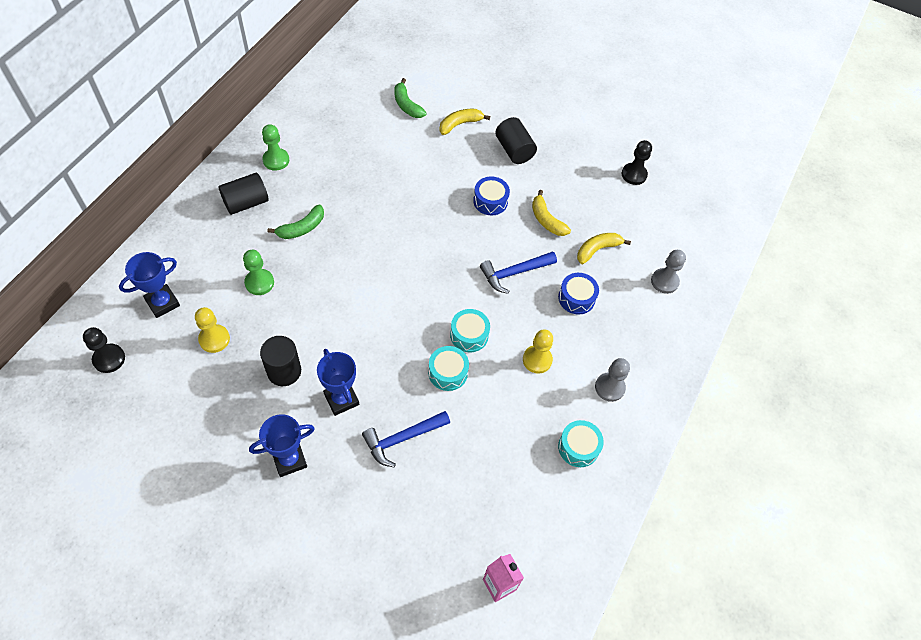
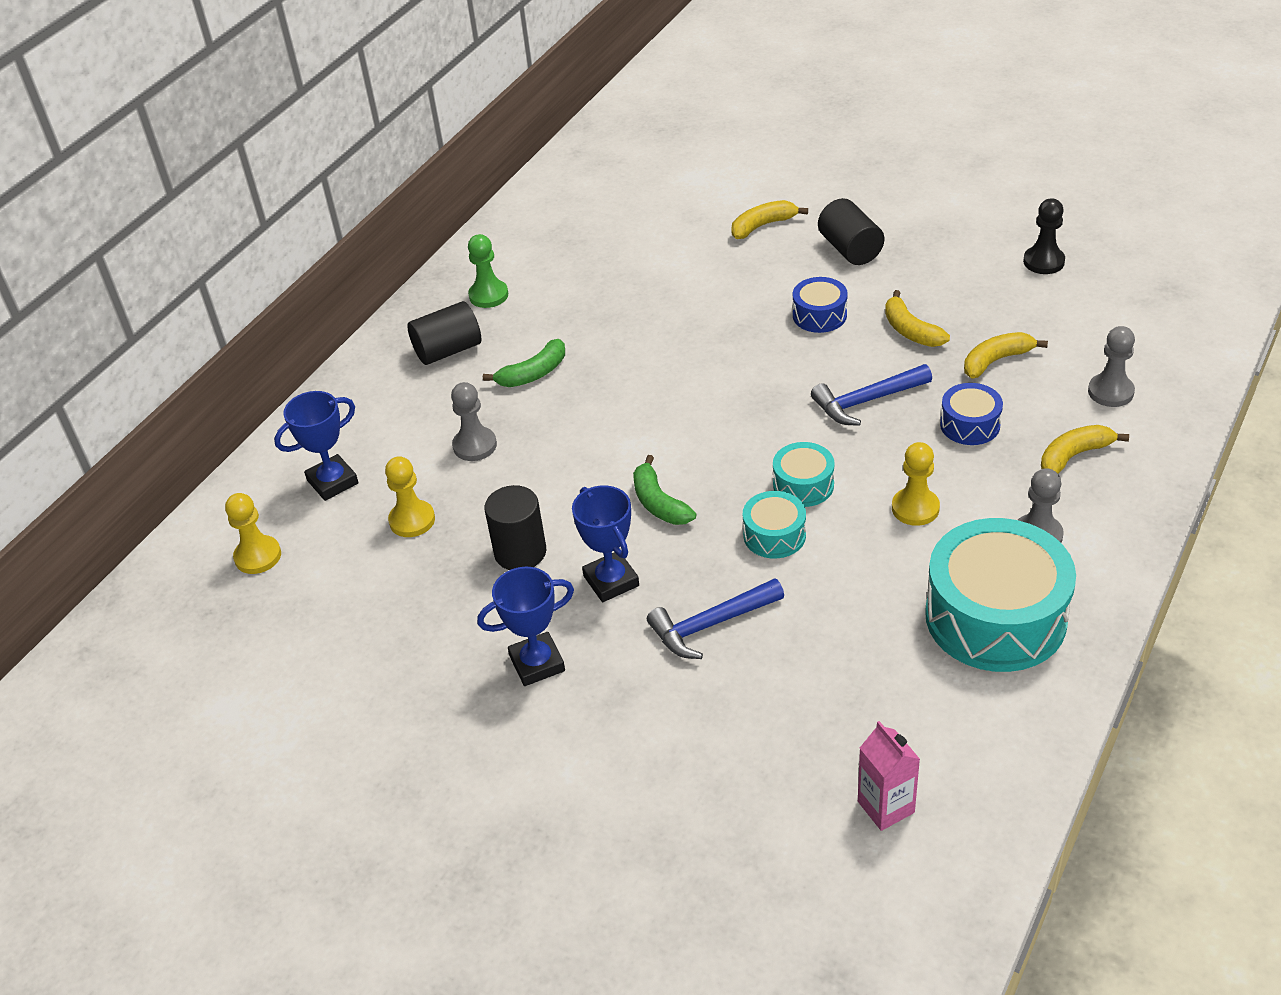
camera: 10 degrees right, 15 degrees down
(109, 359) = (258, 556): black pawn -> yellow pawn
(259, 283) = (475, 445): green pawn -> grey pawn
(407, 105) = (679, 211): green banana -> green banana (659, 503)
(578, 447) = (995, 617): turquoise drum -> turquoise drum, size x2.08
(637, 329) = (1074, 456): none -> yellow banana

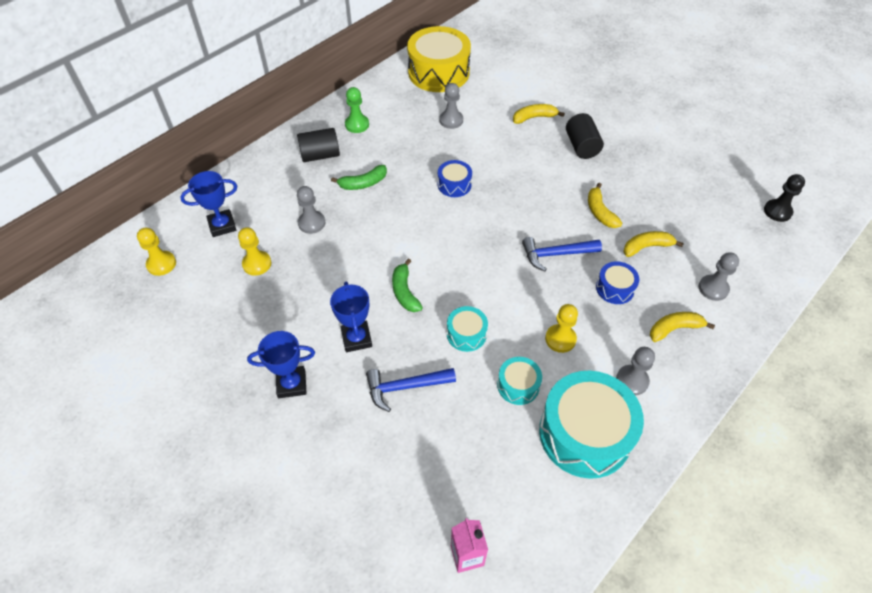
camera: 10 degrees right, 10 degrees up
(520, 552) = (311, 303): black cylinder -> none
(588, 195) = (438, 72): none -> yellow drum
(635, 257) = (451, 120): none -> grey pawn
(803, 485) = (496, 303): turquoise drum -> turquoise drum (518, 385)
(819, 315) = (547, 187): blue drum -> blue drum (454, 184)
(1043, 262) = (700, 184): black pawn -> black pawn (777, 211)

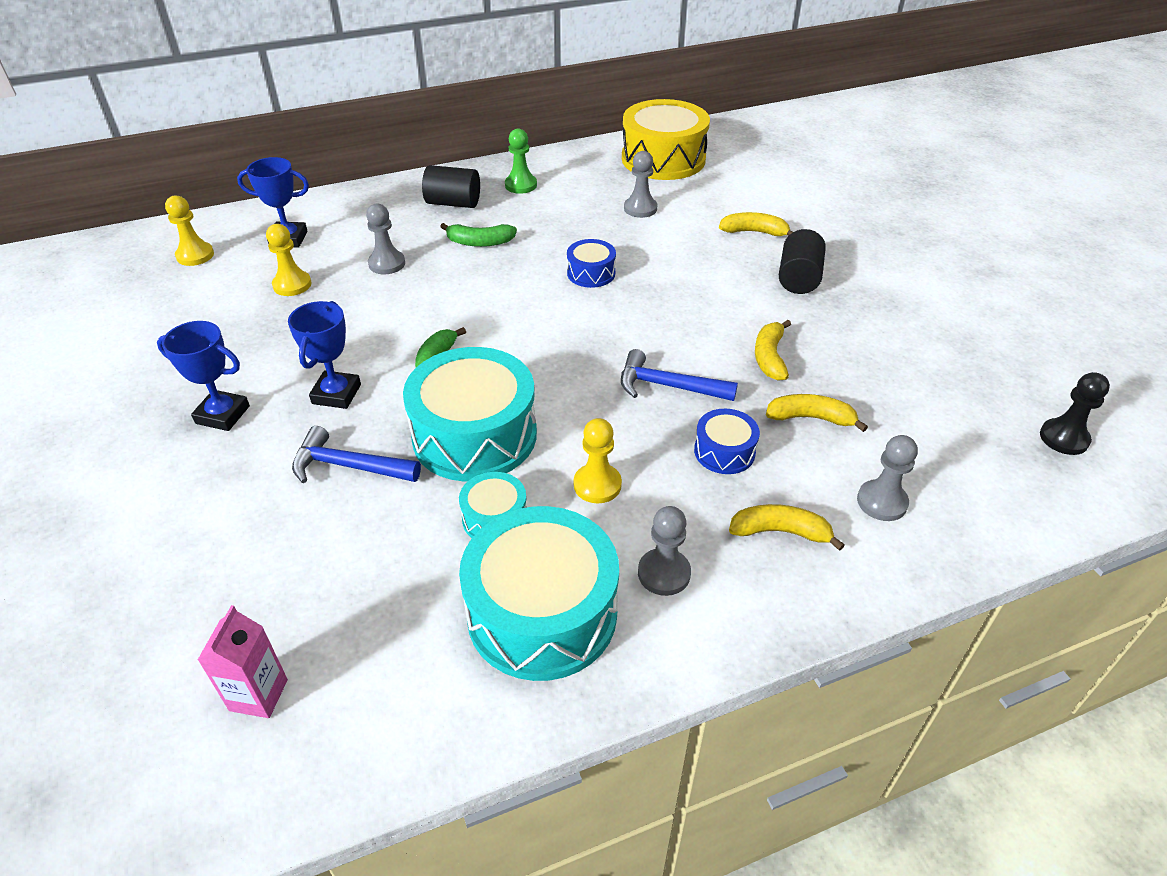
camera: 25 degrees right, 10 degrees down
(466, 334) = (474, 435): turquoise drum -> turquoise drum, size x2.08

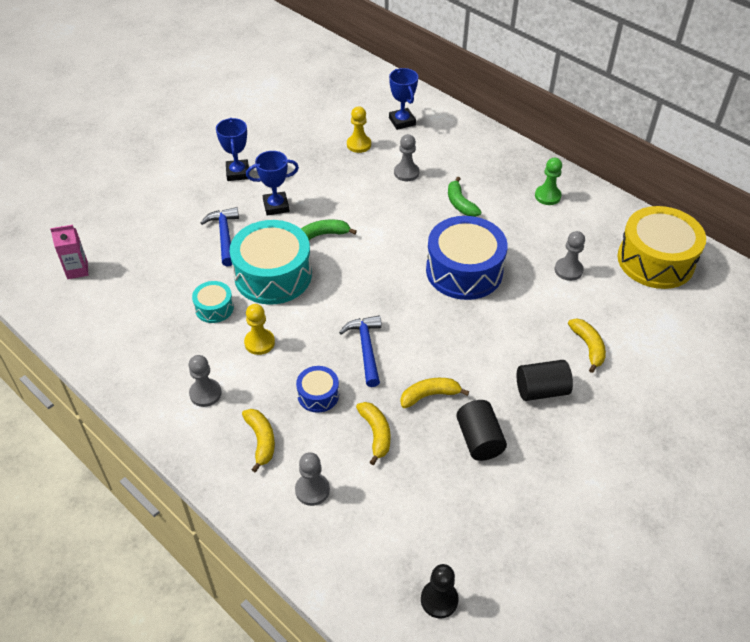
camera: 65 degrees right, 5 degrees up
(195, 255) = (360, 95): yellow pawn -> none
(453, 203) = (497, 173): black cylinder -> black cylinder (479, 440)
(542, 613) = (158, 351): turquoise drum -> none
(591, 273) = (464, 271): blue drum -> blue drum, size x2.08

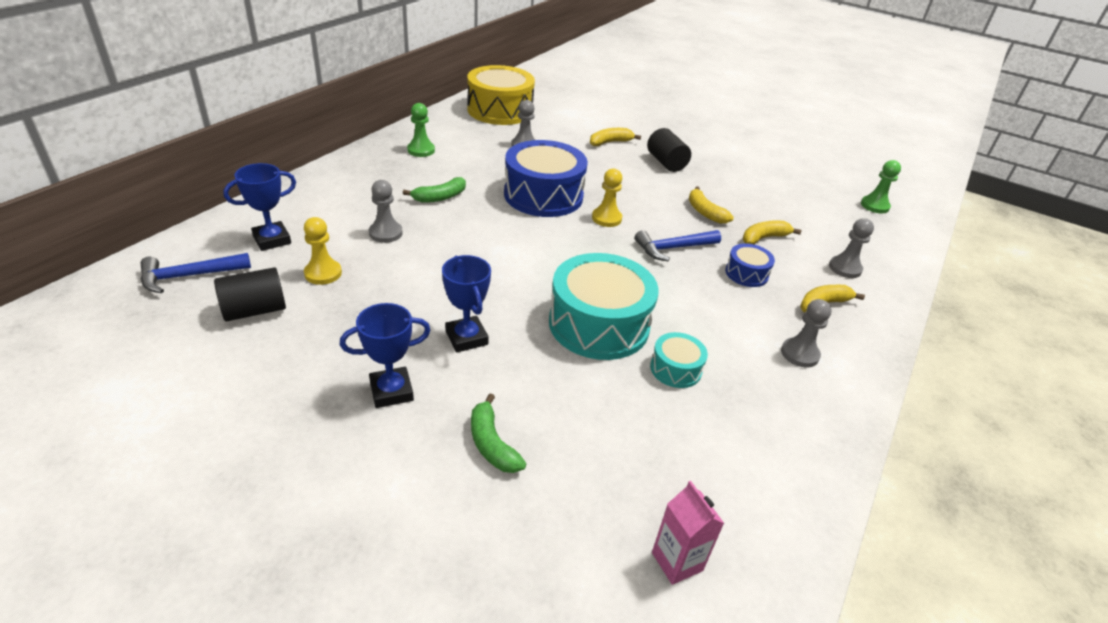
camera: 105 degrees left, 10 degrees down
(224, 236) = (540, 382): blue hammer -> blue hammer (189, 276)
(259, 342) = (706, 322): yellow pawn -> yellow pawn (606, 218)
(323, 234) = (514, 290): green banana -> green banana (492, 444)
(439, 600) = (874, 206): black pawn -> green pawn
(479, 440) = (732, 189): black cylinder -> black cylinder (255, 310)

